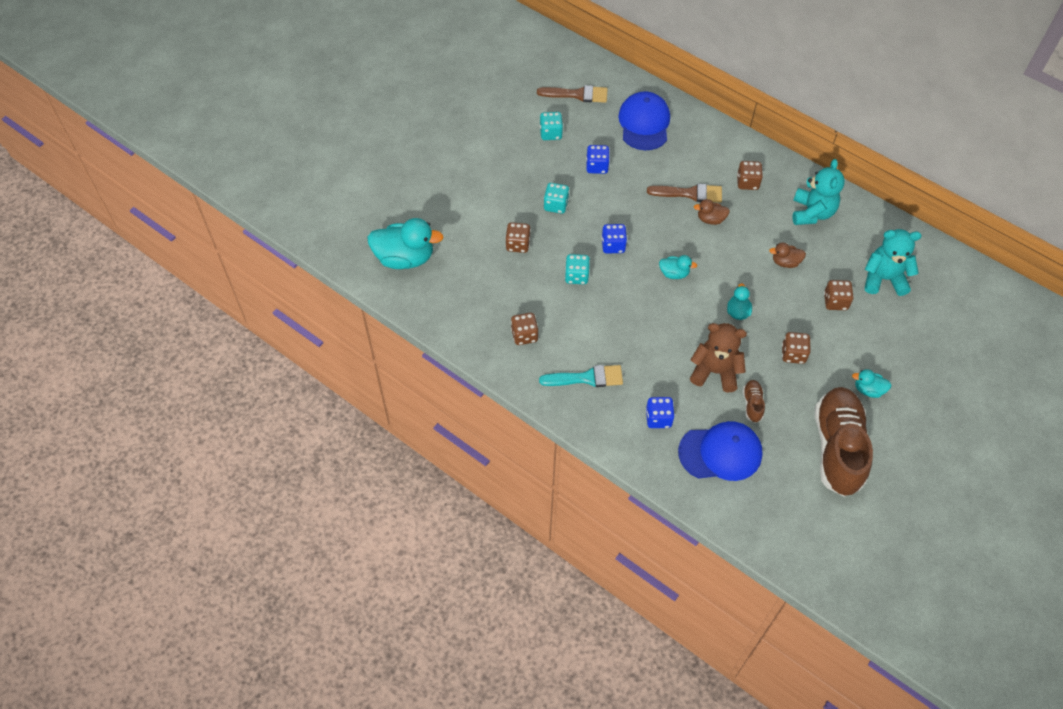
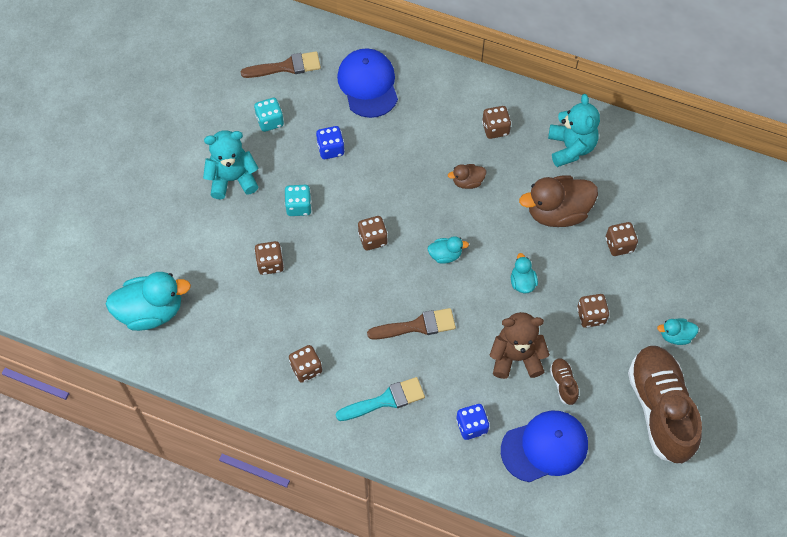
camera: 15 degrees left, 5 degrees up
(576, 276) = (343, 285): turquoise dice -> none
(613, 245) = (372, 239): blue dice -> brown dice
(689, 193) = (438, 157): brown brush -> brown brush (417, 326)
(785, 262) = (557, 212): brown duck -> brown duck, size x2.03
(883, 279) = (661, 206): turquoise teddy bear -> turquoise teddy bear (232, 179)

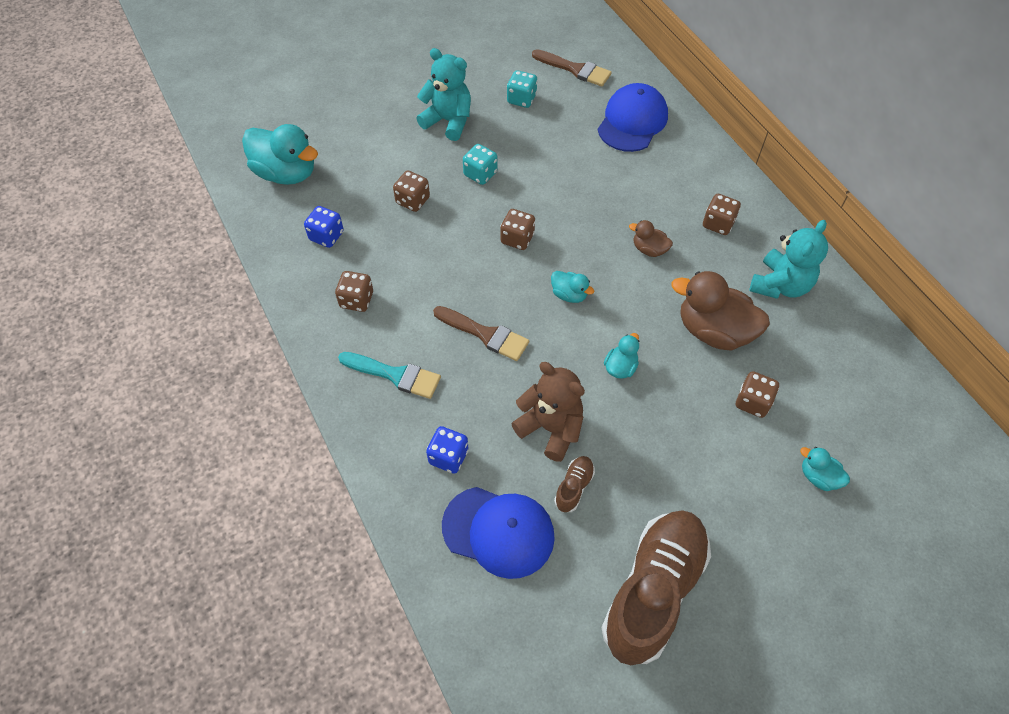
camera: 40 degrees right, 5 degrees down
(330, 149) = (551, 149): blue dice -> blue dice (326, 236)
(591, 316) = (662, 446): brown dice -> none
(675, 336) = (737, 531): turquoise duck -> turquoise duck (818, 477)

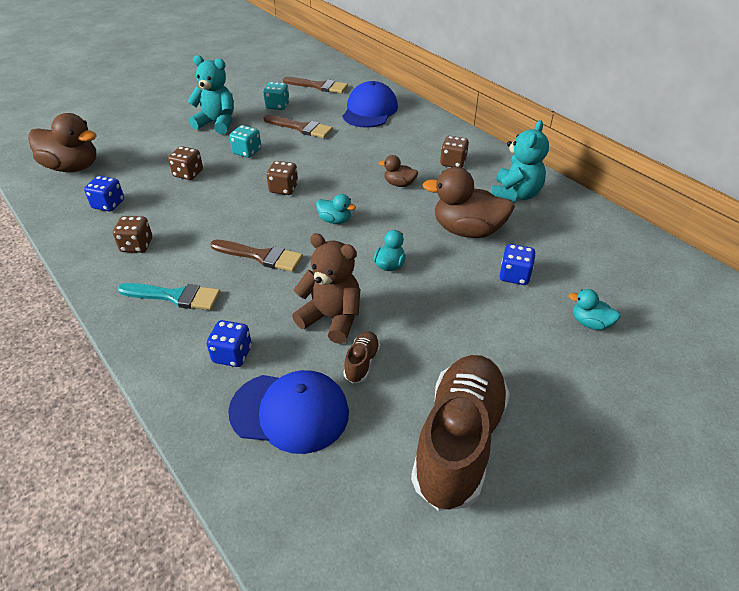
camera: 10 degrees left, 15 degrees down
(286, 173) = (72, 167): turquoise duck -> brown duck
(546, 141) = (301, 128): none -> brown brush
(752, 402) = (514, 275): brown dice -> blue dice

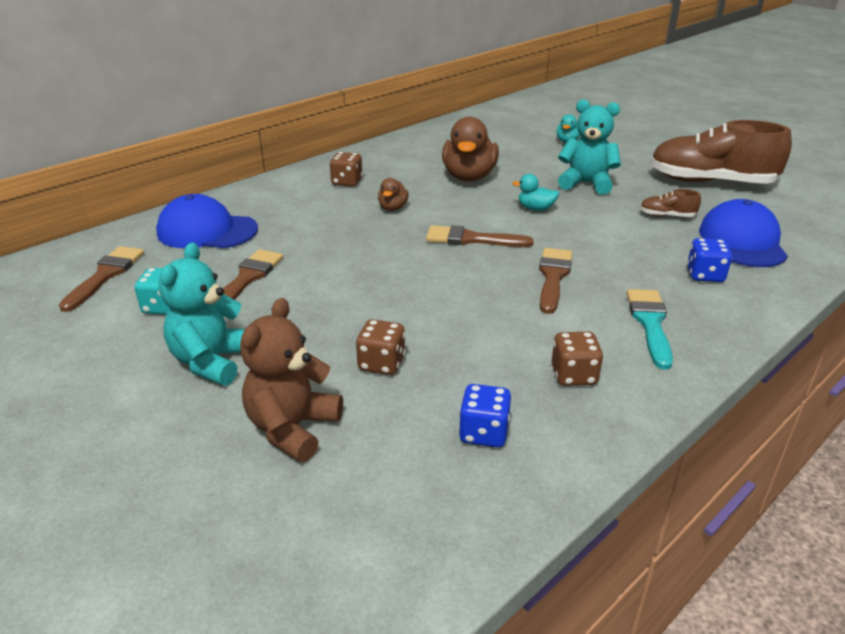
camera: 95 degrees left, 10 degrees down
(72, 167) = (366, 526): brown duck -> none
(247, 152) = (315, 317): turquoise dice -> none
(283, 189) = (412, 277): brown dice -> none
(332, 318) = (624, 231): brown teddy bear -> brown teddy bear (292, 428)
(335, 220) = (471, 239): turquoise duck -> brown brush
(514, 275) = (525, 161): blue dice -> none
(515, 195) = (405, 157): turquoise teddy bear -> turquoise teddy bear (586, 183)

